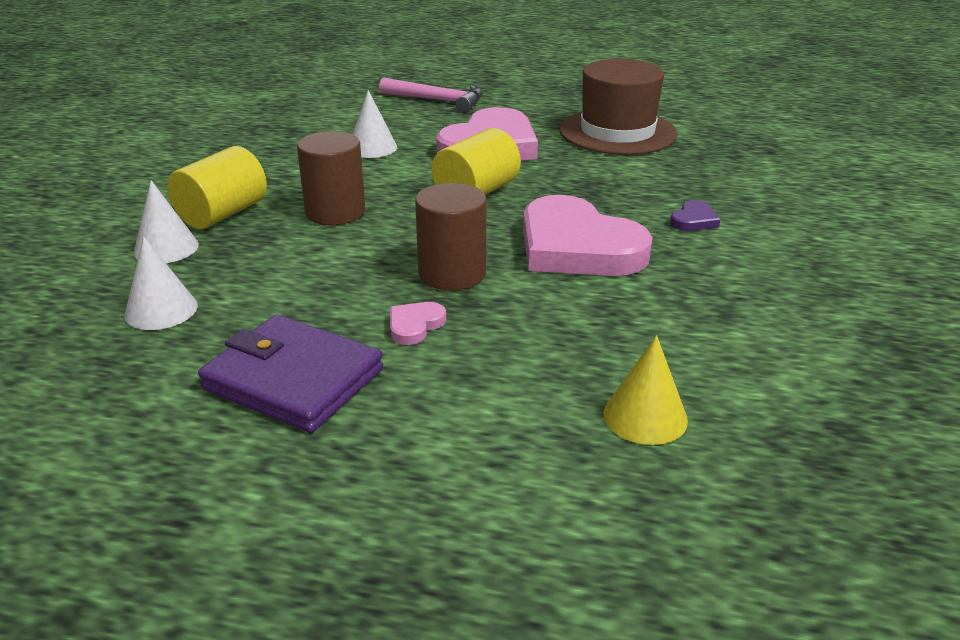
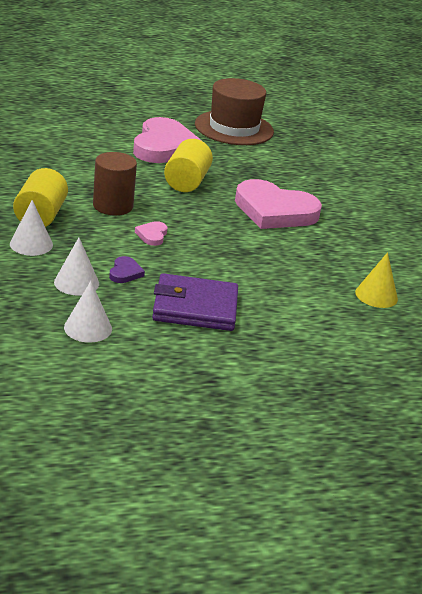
camera: 30 degrees left, 0 degrees up
(372, 148) = (87, 155): white cone -> white cone (88, 328)
(415, 325) = (229, 269): pink heart -> pink heart (152, 235)
(438, 101) = (94, 112): pink hammer -> none
(452, 273) = (221, 236): brown cylinder -> none
(694, 220) = (322, 186): purple heart -> purple heart (125, 272)

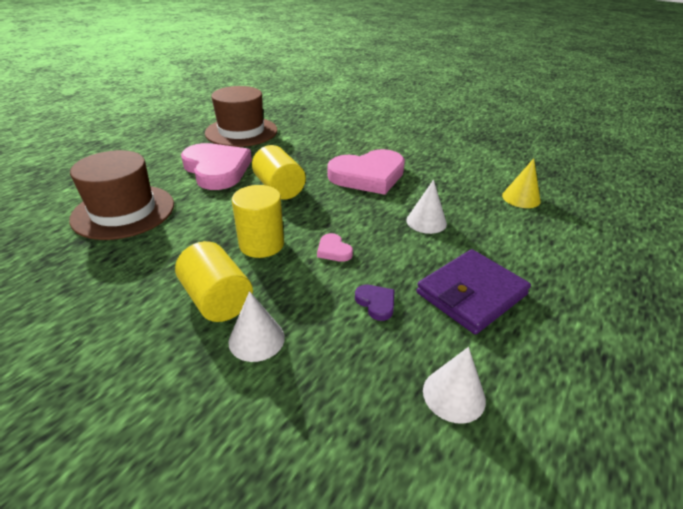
camera: 40 degrees left, 5 degrees up
(61, 141) = (123, 211): none -> brown hat
(76, 282) = (361, 349): white cone -> white cone (426, 221)
(113, 206) = (261, 244): brown cylinder -> yellow cylinder

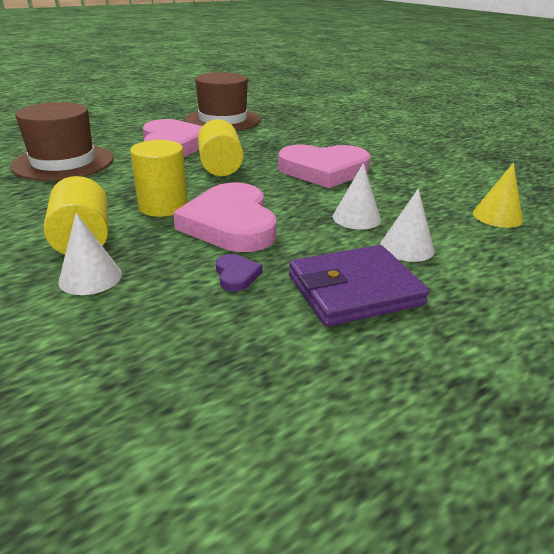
camera: 20 degrees right, 5 degrees down
(333, 250) = (231, 224): pink heart -> pink heart, size x2.49
(454, 395) = (251, 374): white cone -> white cone (407, 247)

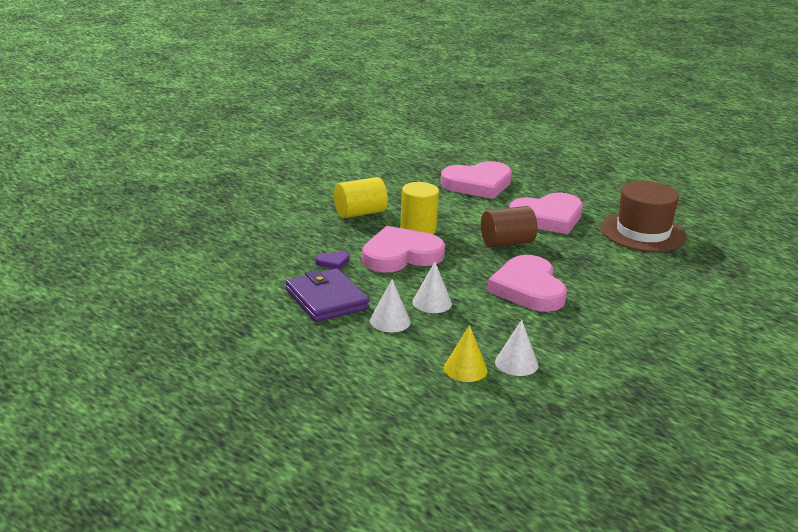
camera: 80 degrees right, 5 degrees down
(63, 162) = (478, 184): brown hat -> pink heart
(90, 277) = (319, 222): white cone -> white cone (516, 363)
(220, 167) = (507, 242): yellow cylinder -> brown cylinder

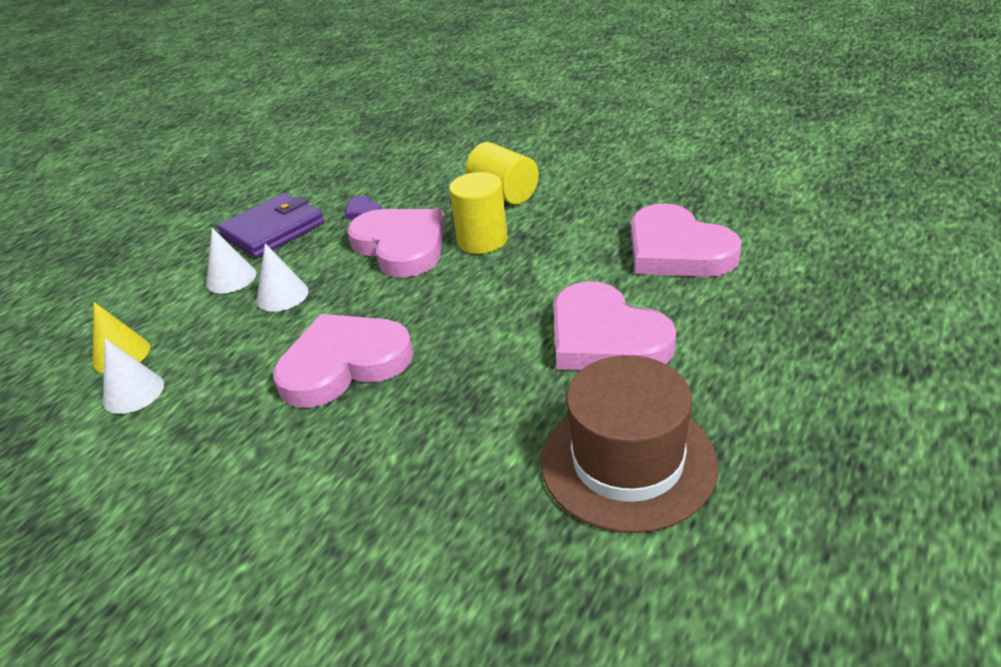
camera: 80 degrees right, 10 degrees up
(507, 242) = (486, 316): brown cylinder -> none

